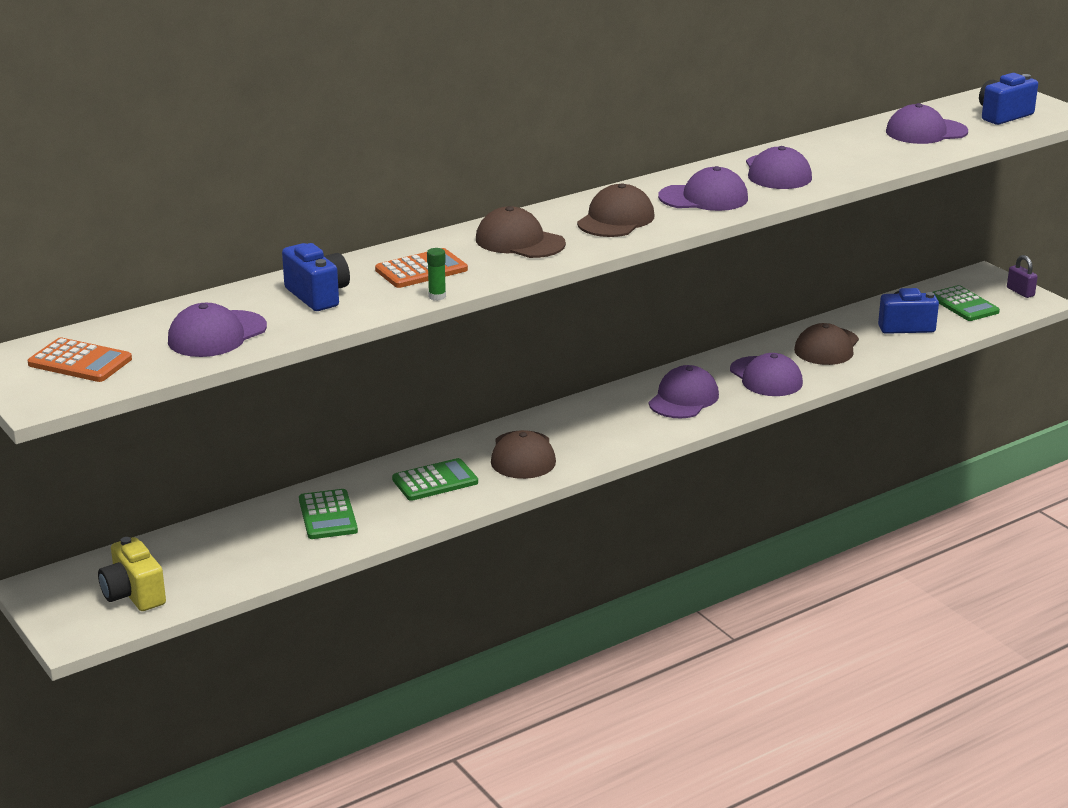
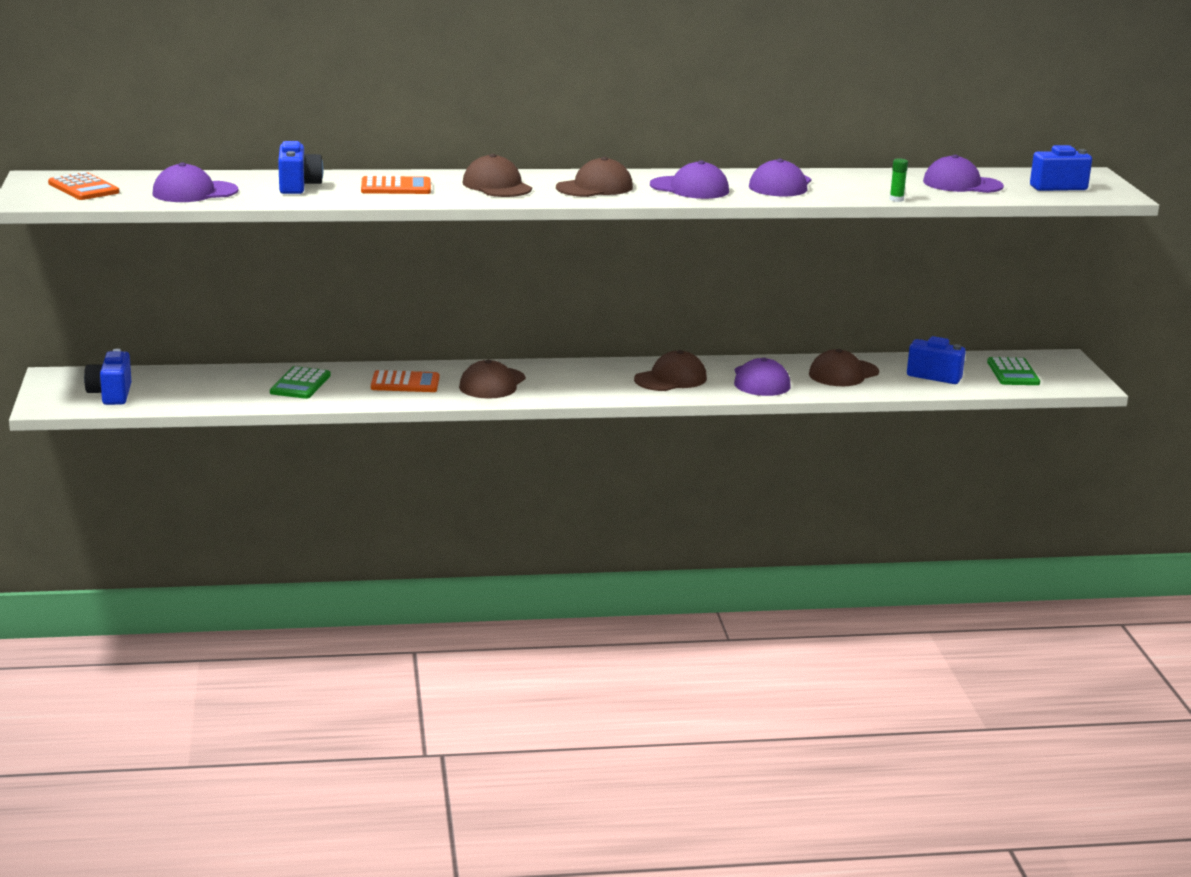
camera: 25 degrees right, 5 degrees down
(133, 595) = (111, 395): yellow camera -> blue camera
(435, 481) = (405, 383): green calculator -> orange calculator
(437, 296) = (381, 202): green glue stick -> green glue stick (896, 199)
(683, 399) = (671, 379): purple cap -> brown cap
(1020, 292) = (1081, 375): purple padlock -> none

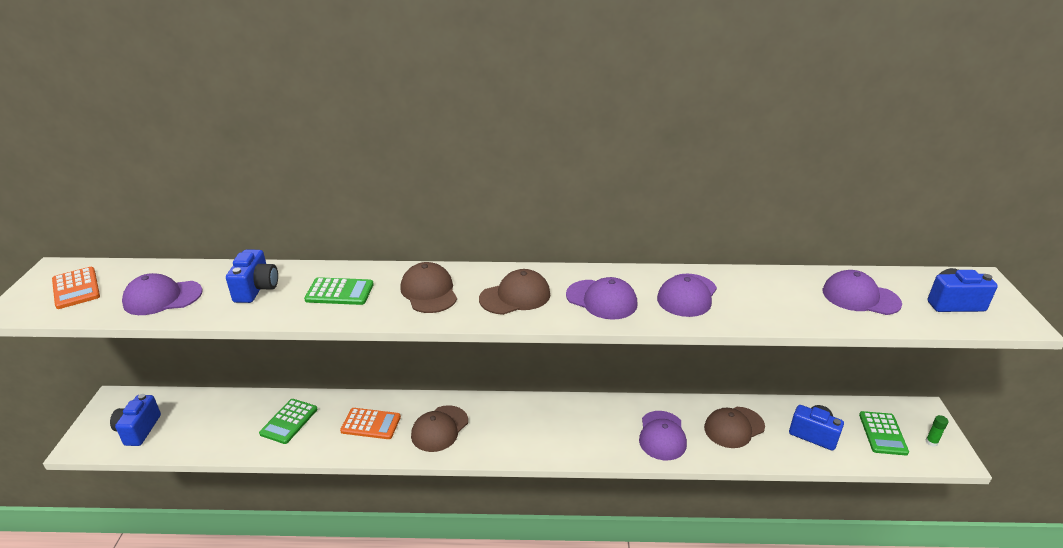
camera: 10 degrees right, 10 degrees up
(396, 187) = (339, 292): orange calculator -> green calculator
(671, 379) = (587, 429): brown cap -> none
(896, 199) = (797, 325): green glue stick -> green glue stick (931, 442)

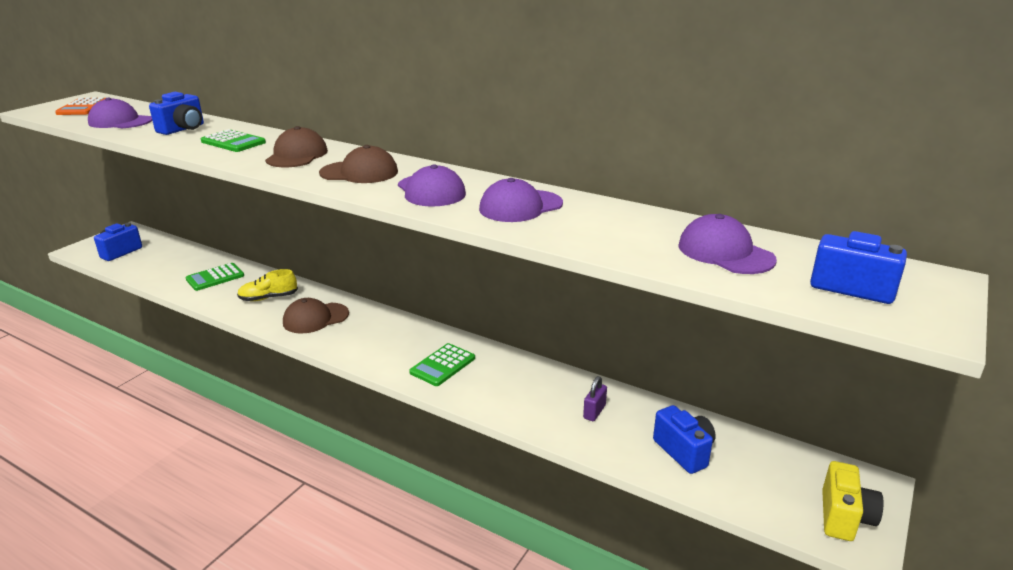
camera: 30 degrees right, 5 degrees down
(371, 424) = (268, 298): orange calculator -> yellow shoe
(662, 436) = (507, 391): purple cap -> none
(734, 427) = (594, 412): brown cap -> purple padlock
(882, 433) = (780, 483): green calculator -> green calculator (442, 365)
(931, 442) = (844, 517): green glue stick -> yellow camera

